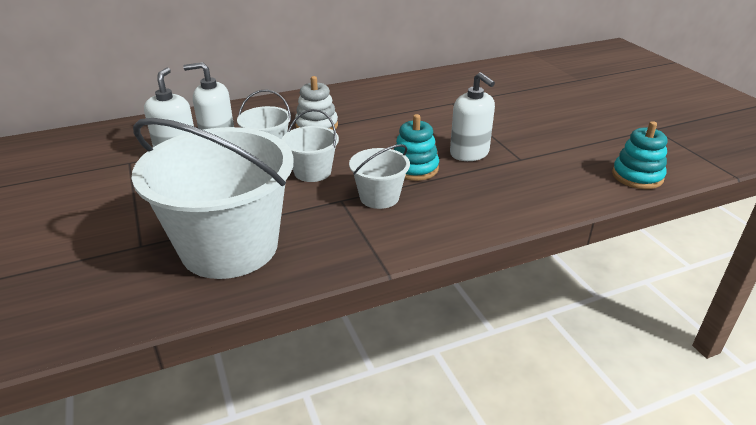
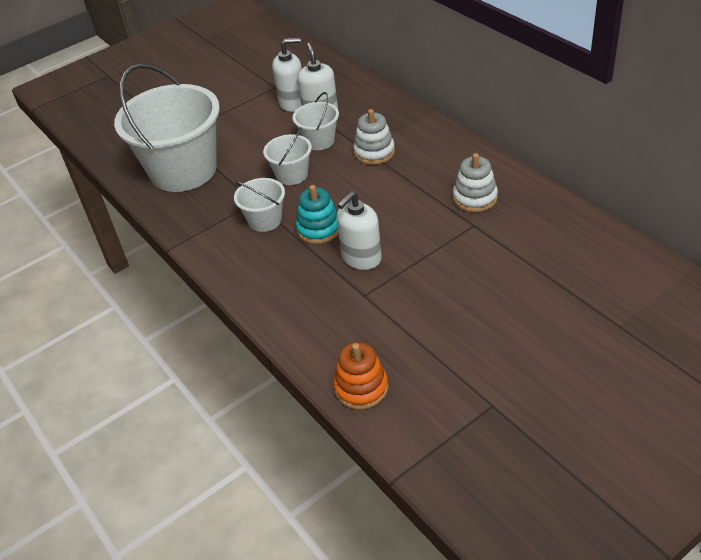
camera: 80 degrees right, 10 degrees up
(418, 97) = (475, 198): none -> white stacking toy
(637, 176) = (361, 388): turquoise stacking toy -> orange stacking toy

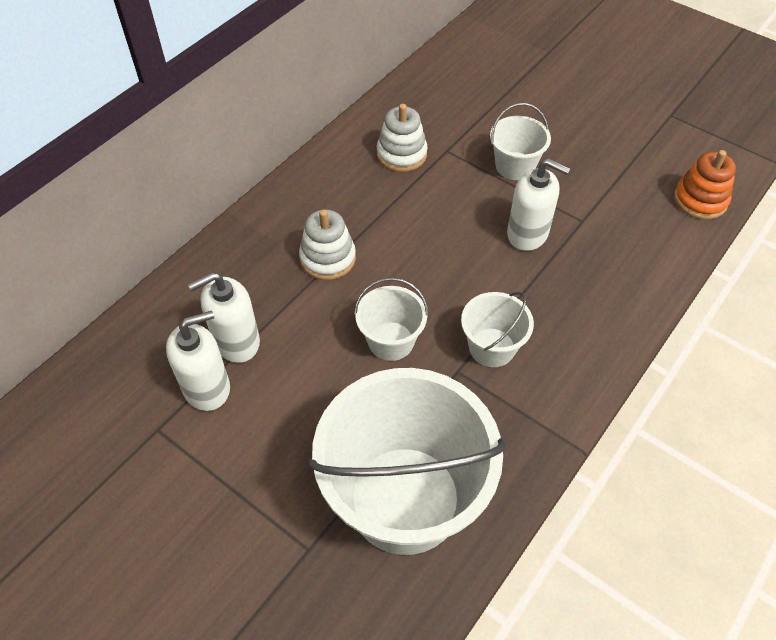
camera: 110 degrees left, 10 degrees up
(293, 103) = (207, 388): white soap dispenser -> white soap dispenser turned 90 degrees clockwise
(319, 141) = (307, 327): white bucket -> white bucket (515, 166)
(319, 229) = (491, 284): turquoise stacking toy -> none

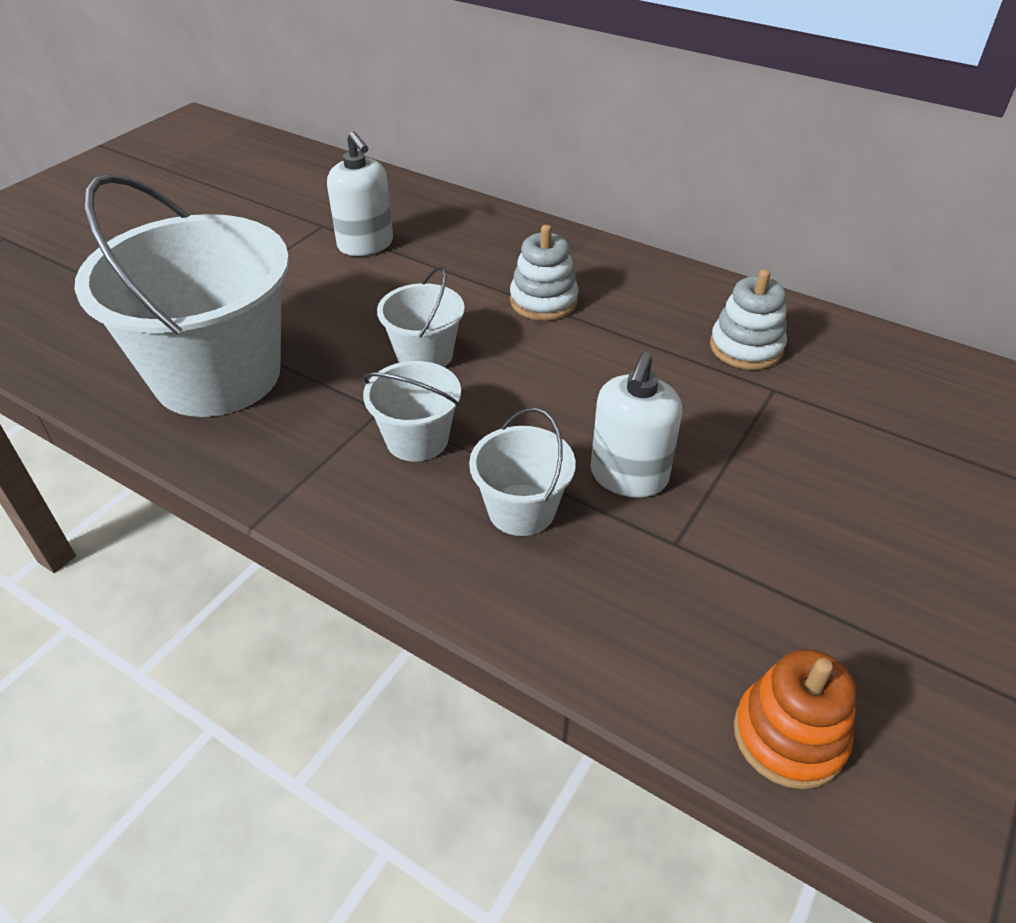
camera: 85 degrees right, 10 degrees down
(236, 342) = (421, 254): white soap dispenser -> none
(515, 166) = (771, 462): white bucket -> white bucket (521, 510)

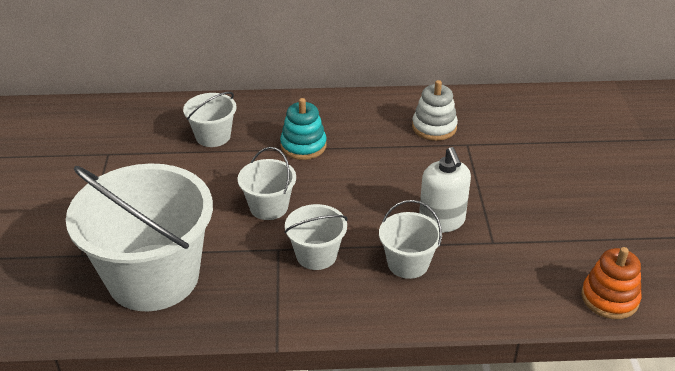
camera: 35 degrees left, 5 degrees down
(365, 244) = (154, 155): white soap dispenser -> none
(450, 249) = (213, 136): none -> white bucket
(543, 301) = (303, 146): white stacking toy -> turquoise stacking toy

